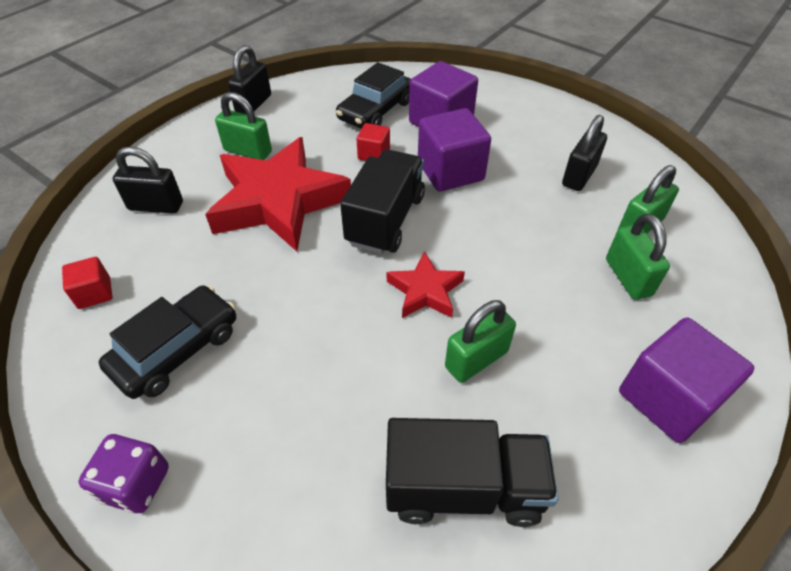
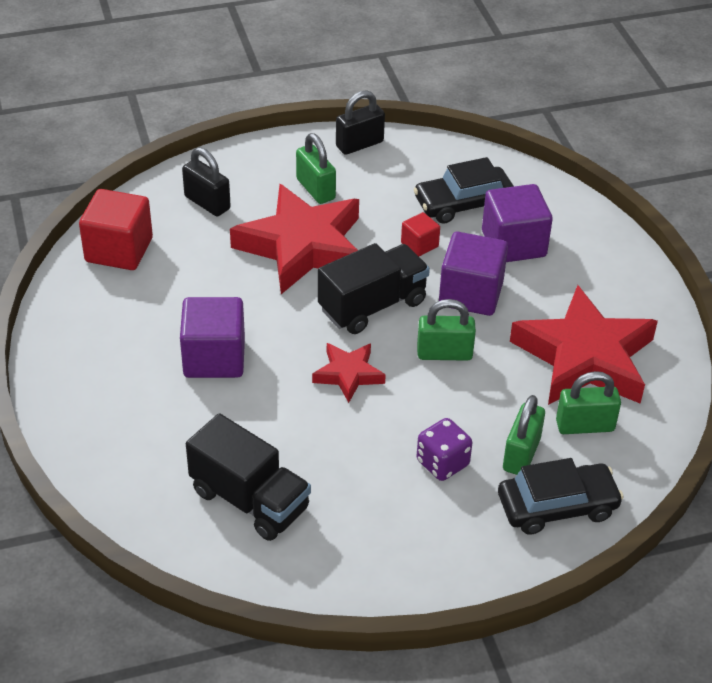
camera: 35 degrees right, 5 degrees down
(94, 293) = (119, 250): red cube -> red cube, size x1.92
(136, 484) = (64, 383): purple dice -> purple dice (442, 463)
(177, 350) = (144, 318): black car -> black car (557, 506)
(476, 359) = (336, 438): green padlock -> green padlock (444, 353)
(579, 176) = (584, 357): black padlock -> red star
(668, 398) = (446, 540): purple cube -> purple cube (214, 358)

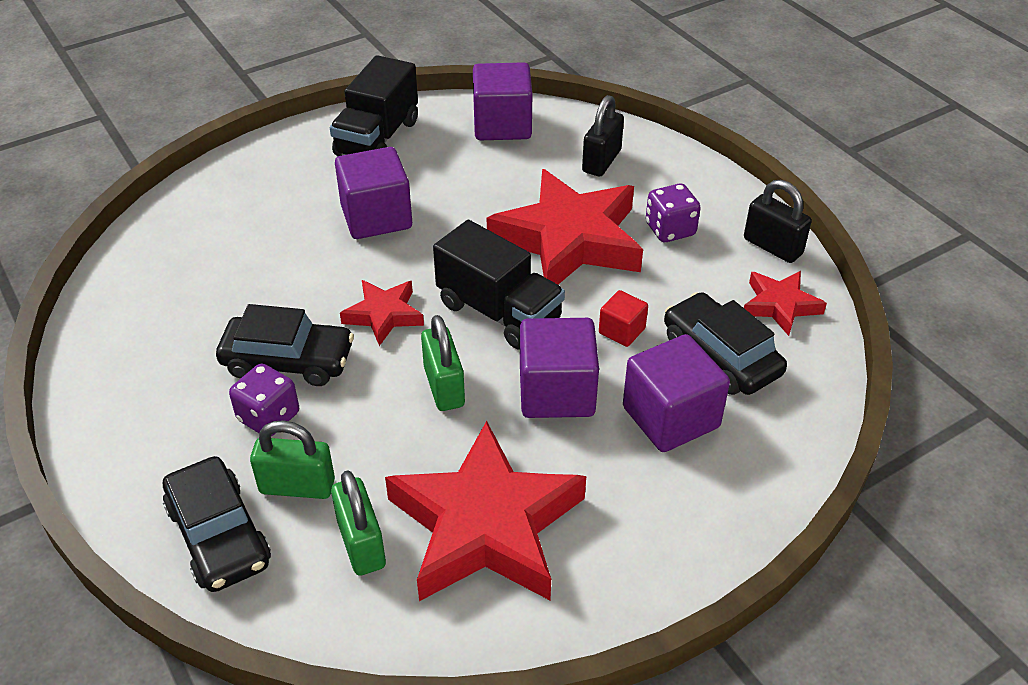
camera: 75 degrees right, 0 degrees up
(119, 250) = (502, 125): red cube -> purple cube
(250, 500) = (191, 282): black truck -> black truck (377, 138)
(315, 189) = (670, 229): green padlock -> purple dice
(381, 443) = (288, 360): none -> black car
(423, 160) = (780, 305): none -> red star

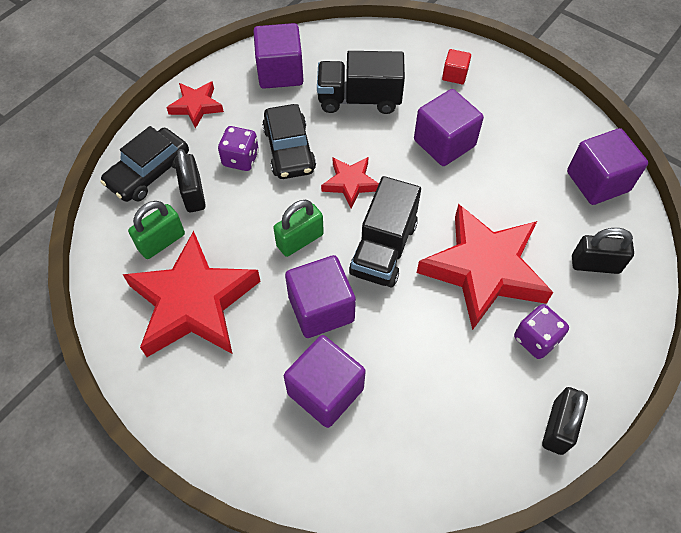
camera: 70 degrees right, 15 degrees up
(140, 335) = (280, 72): none -> purple cube
(297, 486) = (193, 194): green padlock -> black padlock
(377, 138) = (530, 111): black truck -> black truck (359, 99)
(622, 331) = (400, 334): red cube -> red cube (454, 75)
(720, 356) = (404, 413): black car -> none
(780, 305) = (484, 448): red star -> red star (196, 106)

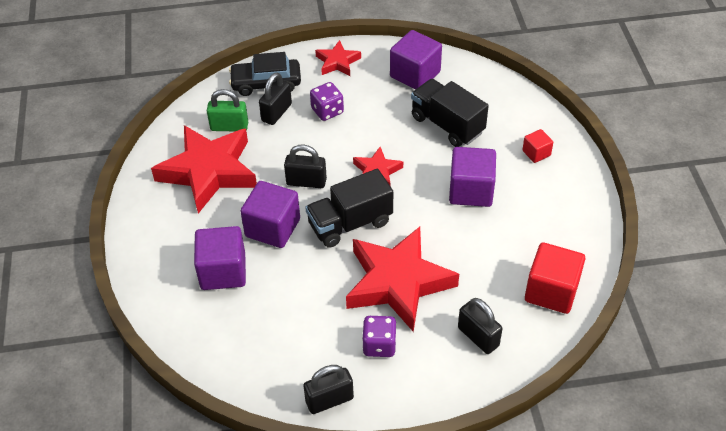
camera: 45 degrees right, 10 degrees down
(289, 149) = (363, 125): black car -> none
(300, 240) = (306, 182): green padlock -> black padlock
(597, 181) = (551, 291): purple cube -> red cube

